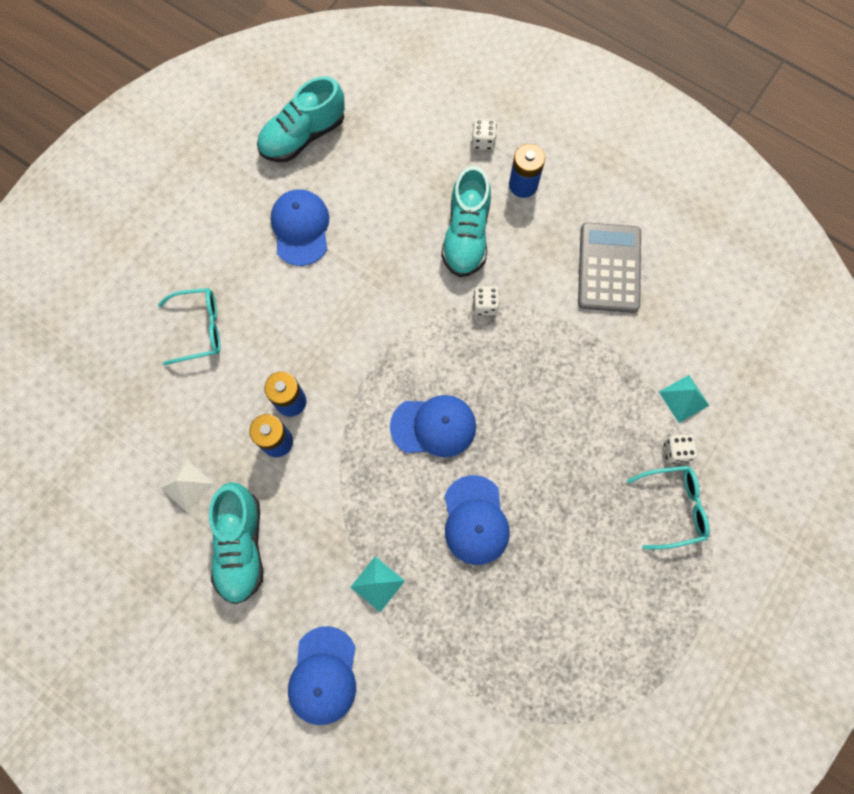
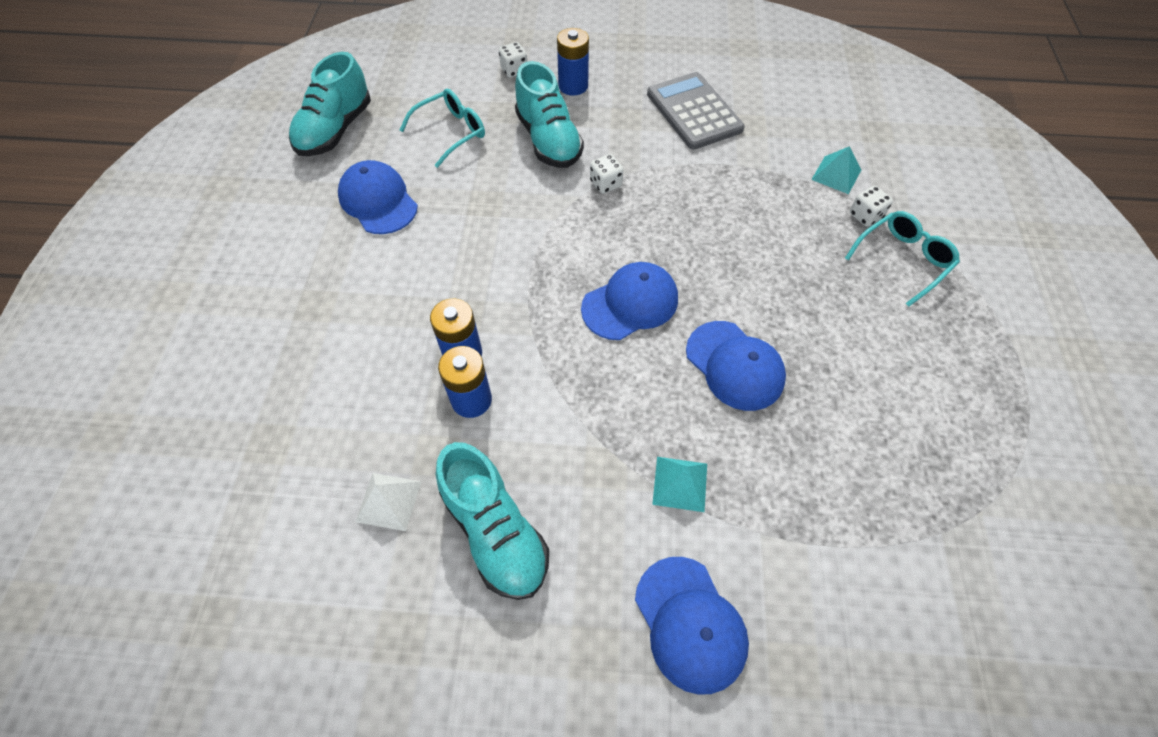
camera: 30 degrees left, 15 degrees down
(200, 329) = (315, 334): turquoise glasses -> turquoise glasses (451, 132)

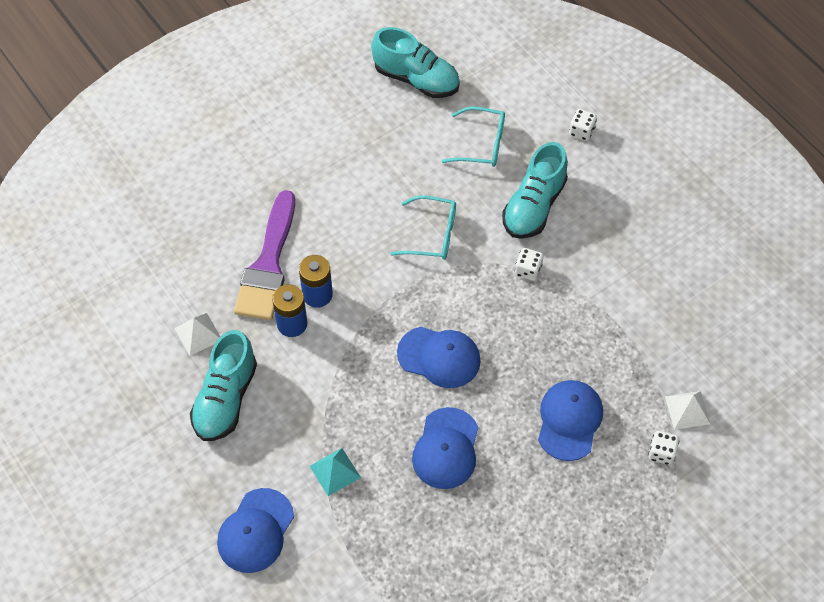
camera: 50 degrees right, 0 degrees up
(335, 130) = (416, 79): turquoise shoe -> turquoise shoe turned 135 degrees counterclockwise
(378, 201) = (383, 154): blue cap -> blue cap (569, 420)
(382, 372) = (268, 264): none -> purple brush
(573, 86) = (604, 179): blue battery -> none
(694, 112) = (659, 275): grey calculator -> none
(836, 174) = (687, 410): turquoise pyramid -> white pyramid
(903, 260) = (639, 501): turquoise glasses -> turquoise glasses (432, 235)

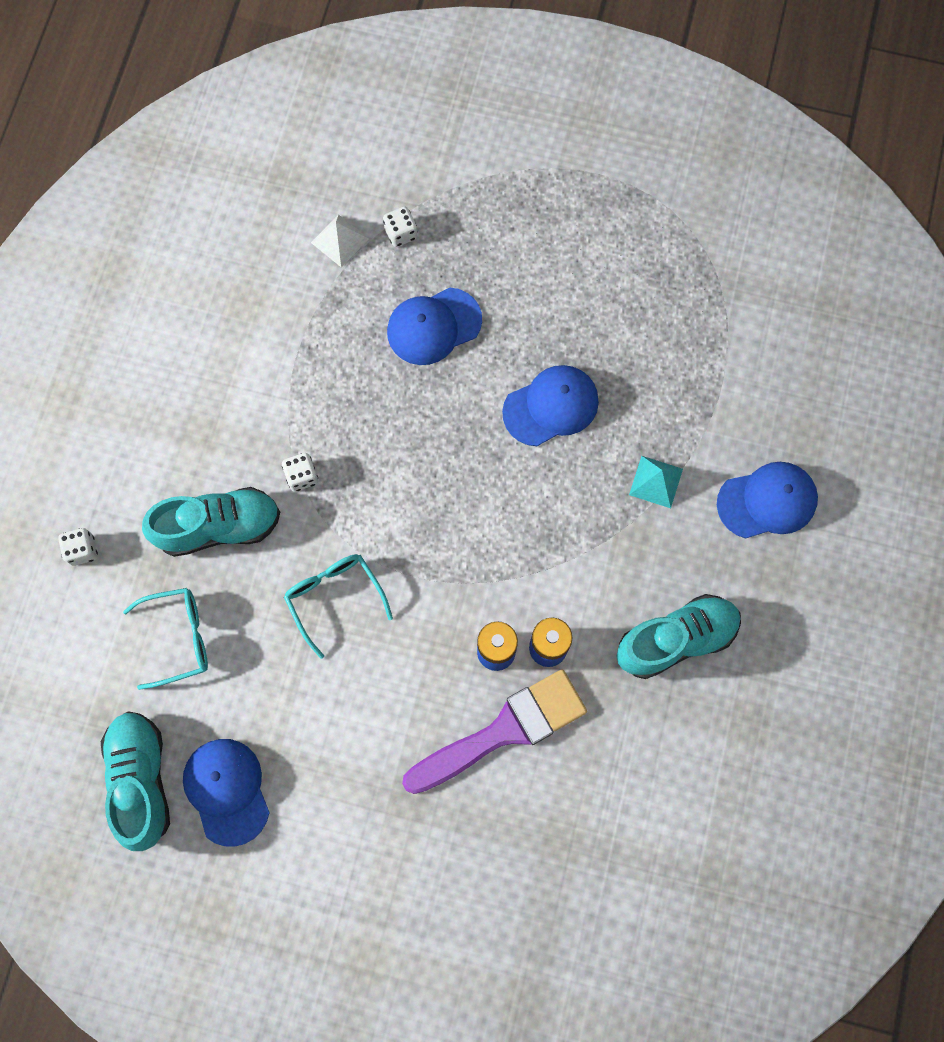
camera: 130 degrees left, 15 degrees up
(198, 334) = (636, 729): white pyramid -> none
(439, 357) = (466, 483): blue cap -> blue cap (227, 791)
(482, 144) = (179, 638): turquoise glasses -> turquoise glasses turned 105 degrees clockwise

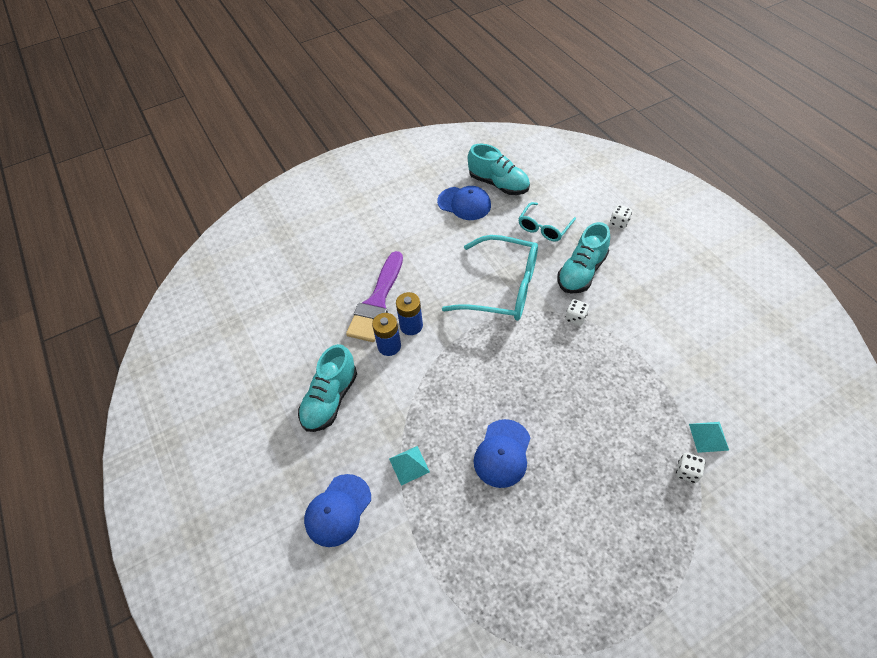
camera: 140 degrees right, 20 degrees down
(334, 598) = (503, 288): turquoise glasses -> turquoise glasses, size x1.81
(339, 240) = (708, 437): white pyramid -> turquoise pyramid
(433, 326) = (607, 438): blue cap -> none

